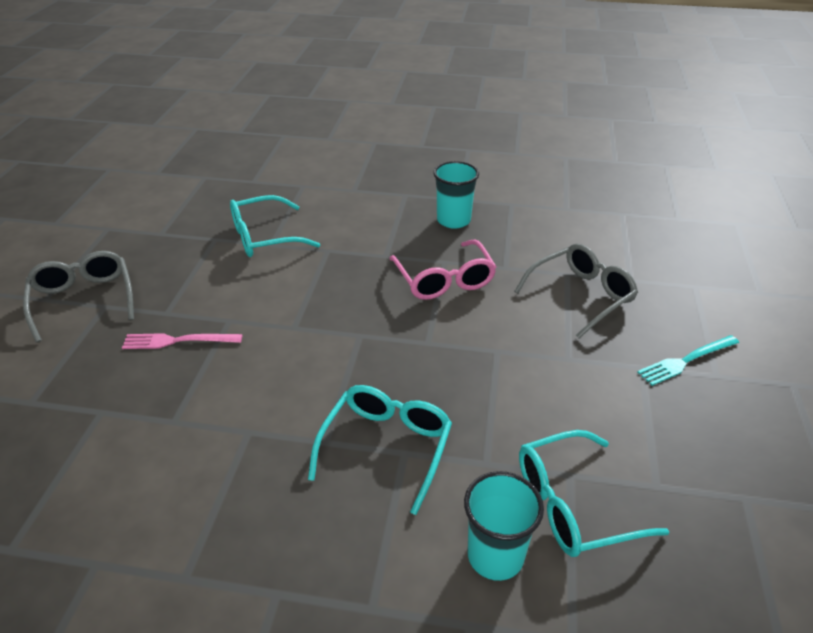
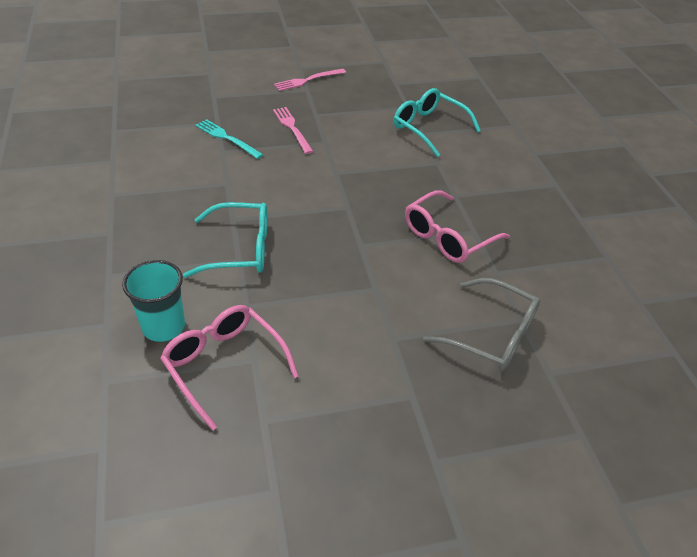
camera: 65 degrees right, 5 degrees up
(83, 300) = (307, 80): grey glasses -> pink fork
(453, 220) = (542, 223): turquoise cup -> none
(573, 505) = (224, 364): turquoise glasses -> pink glasses
(686, 361) = (443, 433): turquoise fork -> turquoise fork (227, 138)

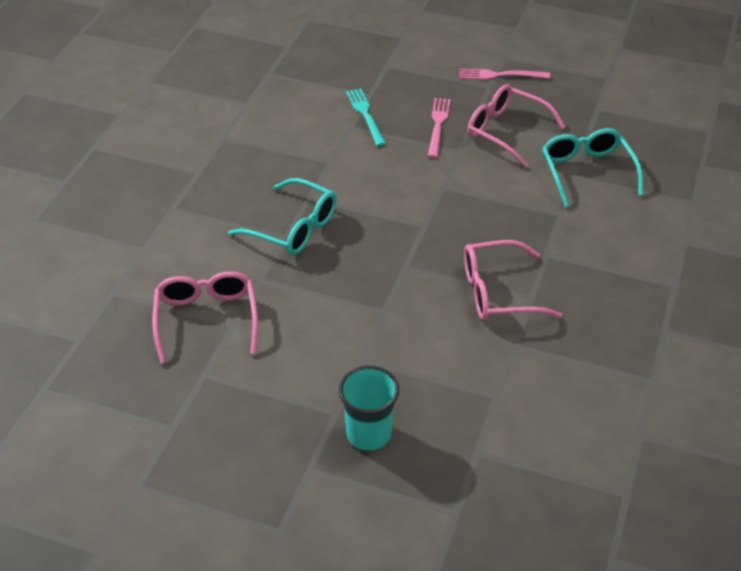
camera: 35 degrees right, 0 degrees up
(163, 327) = (183, 269): turquoise cup -> turquoise cup (369, 434)
(347, 117) = (506, 131): none -> pink glasses
(492, 335) = (455, 397): grey glasses -> none

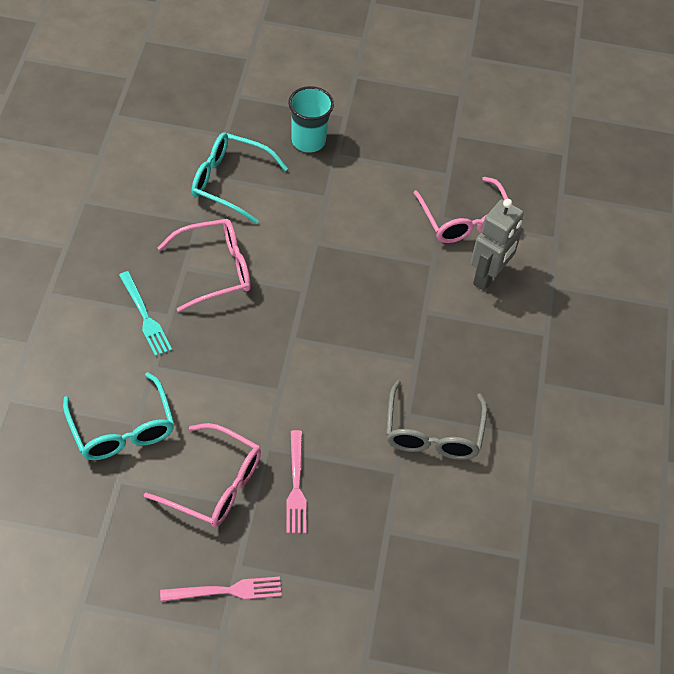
camera: 165 degrees right, 10 degrees up
(206, 261) = (488, 277): none -> grey robot
(293, 228) = (420, 322): turquoise glasses -> turquoise glasses (229, 182)
(312, 147) = (433, 433): none -> grey glasses
(365, 115) = (384, 493): turquoise fork -> turquoise fork (145, 316)

